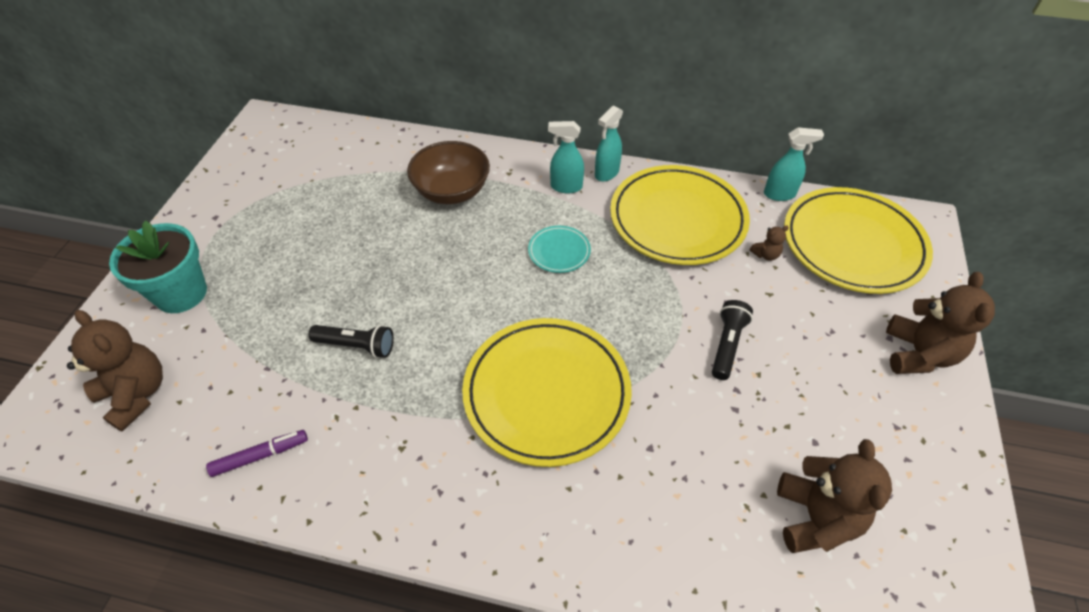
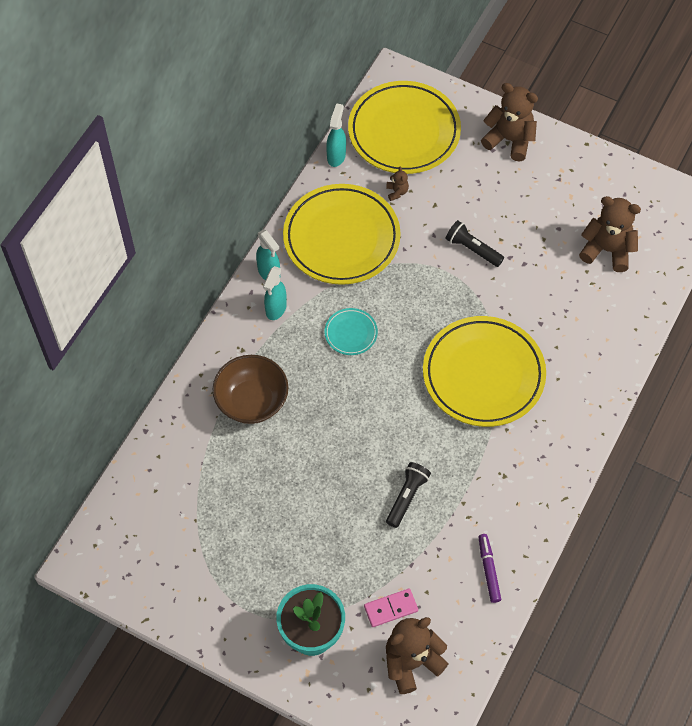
camera: 75 degrees left, 10 degrees up
(208, 359) = (390, 608): none -> pink domino

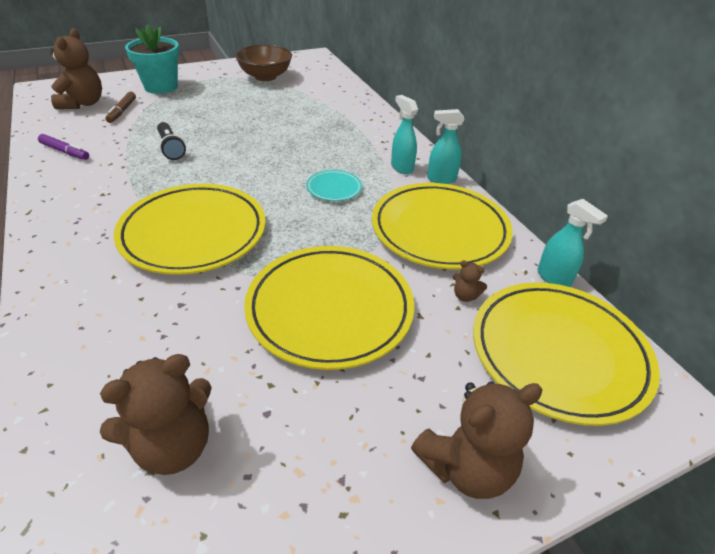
camera: 125 degrees right, 20 degrees down
(252, 401) = (336, 128): brown bowl -> brown bowl (265, 76)
(390, 608) = (122, 111): pink domino -> brown marker
(472, 249) = (330, 309): black flashlight -> yellow plate

